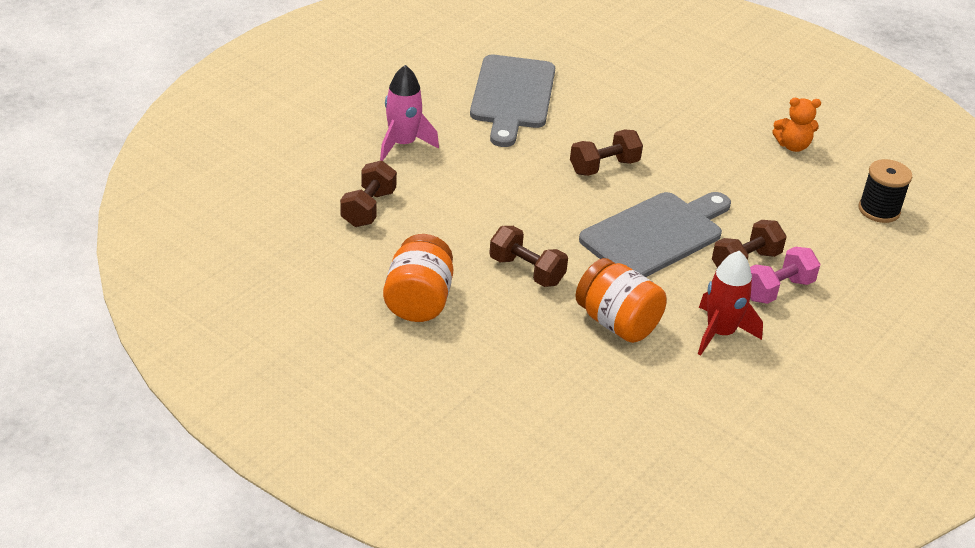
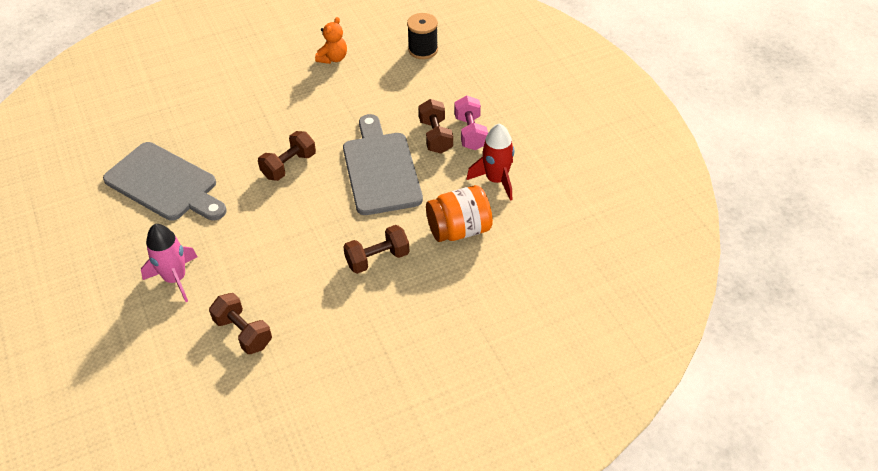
camera: 60 degrees left, 10 degrees up
(418, 301) = (374, 339): orange jar -> none
(604, 167) = (289, 166): brown dumbbell -> brown dumbbell turned 45 degrees clockwise

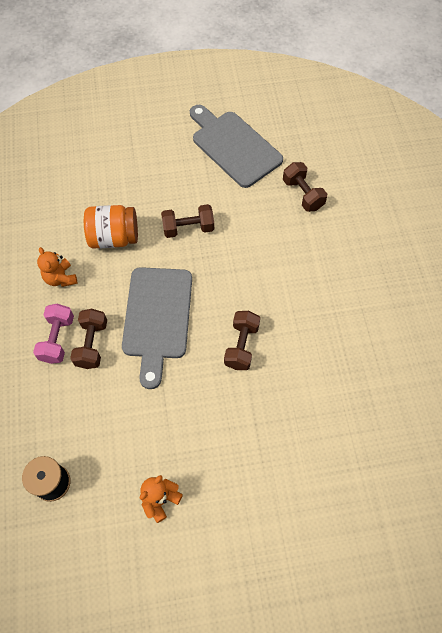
camera: 165 degrees left, 15 degrees up
(165, 184) = (362, 355): grey cutting board -> grey cutting board (233, 146)
(175, 278) = (353, 251): pink rocket -> none
(289, 166) = (241, 345): brown dumbbell -> brown dumbbell turned 45 degrees counterclockwise
(496, 180) = (60, 278): red rocket -> orange teddy bear

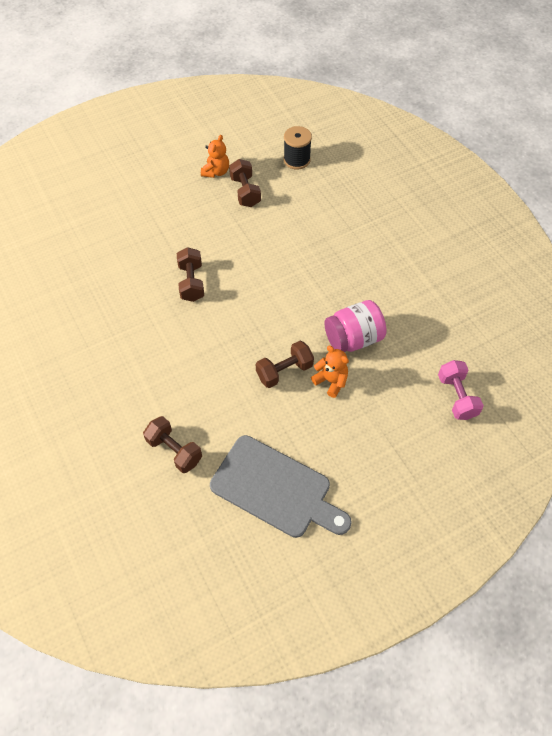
camera: 160 degrees right, 5 degrees down
(57, 339) = (350, 242): pink dumbbell -> pink dumbbell (456, 396)
(60, 278) = (380, 288): orange teddy bear -> orange teddy bear (331, 381)
(92, 344) = (320, 247): brown dumbbell -> brown dumbbell (245, 192)
(114, 237) = (353, 338): orange jar -> pink jar
(157, 318) = (275, 282): grey cutting board -> none

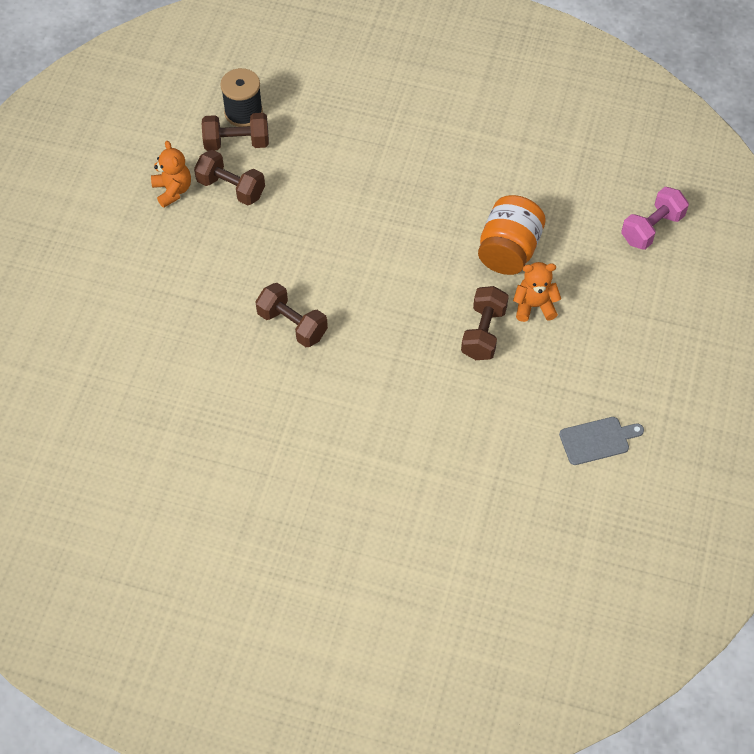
camera: 45 degrees left, 0 degrees up
(174, 450) = (472, 490): brown dumbbell -> brown dumbbell (236, 142)
(276, 489) = (597, 440): grey cutting board -> grey cutting board, size x0.48
(353, 338) = (508, 250): pink jar -> orange jar
(456, 396) = (652, 228): pink dumbbell -> pink dumbbell turned 75 degrees counterclockwise

